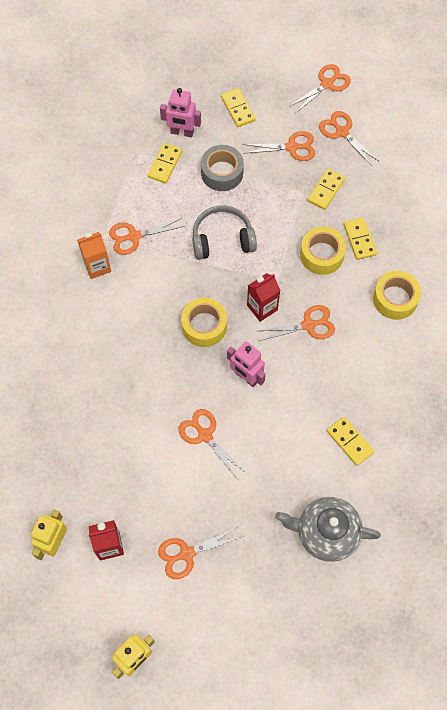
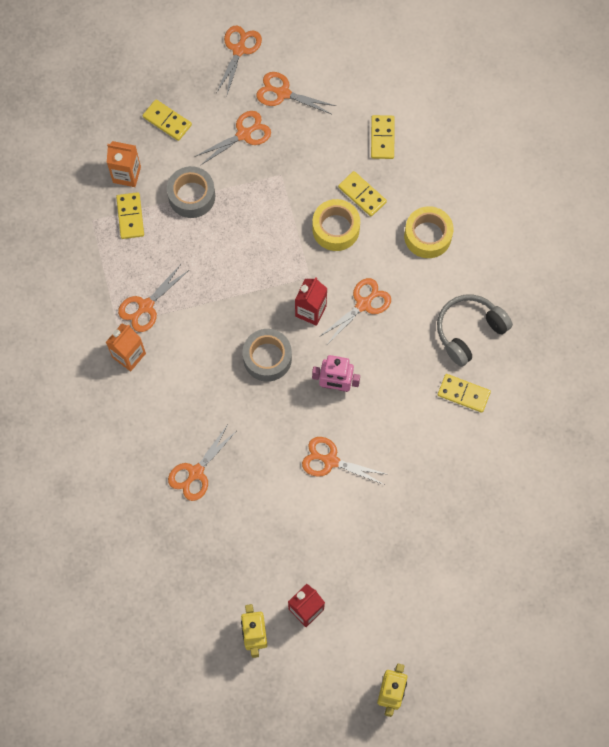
camera: 30 degrees left, 5 degrees up
(182, 132) = (127, 174): pink robot -> orange carton
(187, 554) = (379, 576): orange scissors -> orange scissors (196, 472)
(204, 326) = (267, 358): yellow tape -> grey tape
(222, 239) = (233, 263): grey headphones -> grey headphones (469, 331)
(326, 190) = (302, 161): yellow domino -> yellow domino (382, 138)
(326, 533) = (489, 488): grey teapot -> none

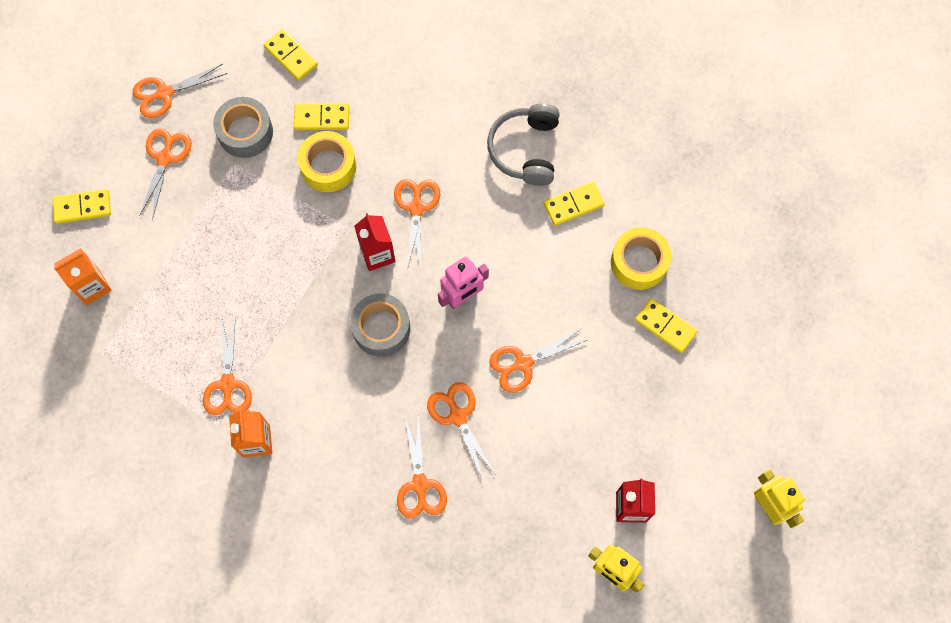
camera: 45 degrees left, 0 degrees up
(130, 216) = (133, 319): yellow domino -> yellow domino (665, 326)
(192, 196) = (172, 252): grey tape -> grey tape (245, 132)
(239, 50) = (87, 90): orange scissors -> orange scissors (458, 416)
(427, 236) = (412, 103): yellow tape -> yellow tape (639, 262)

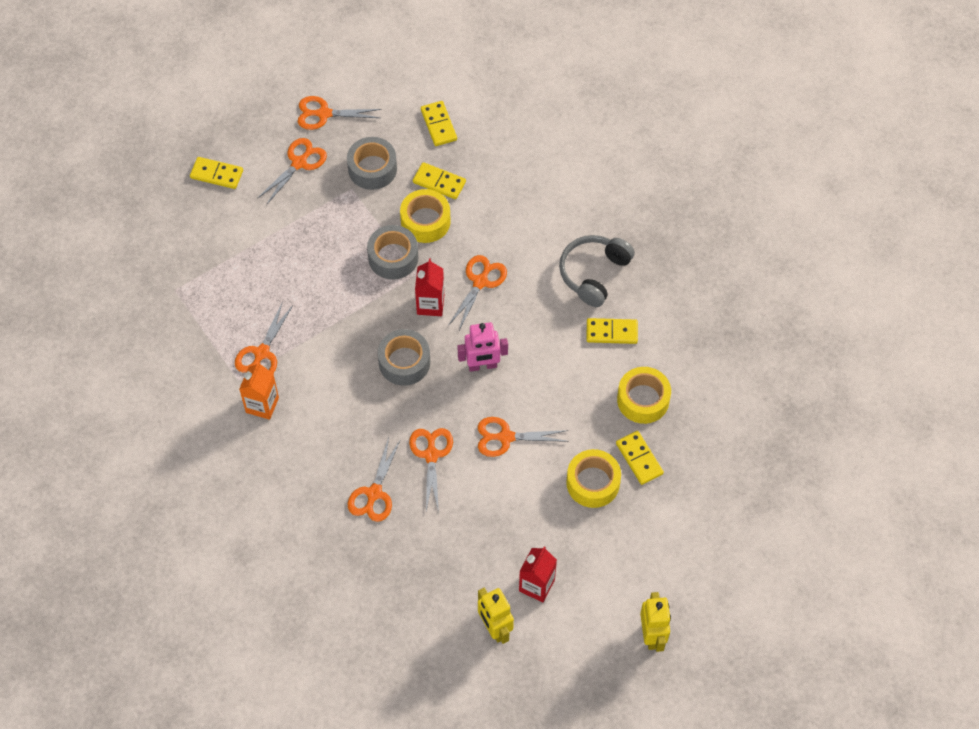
camera: 25 degrees right, 10 degrees down
(92, 286) = (194, 236): orange carton -> none
(314, 220) = (393, 257): none -> grey tape
(633, 372) = (593, 483): none -> yellow tape

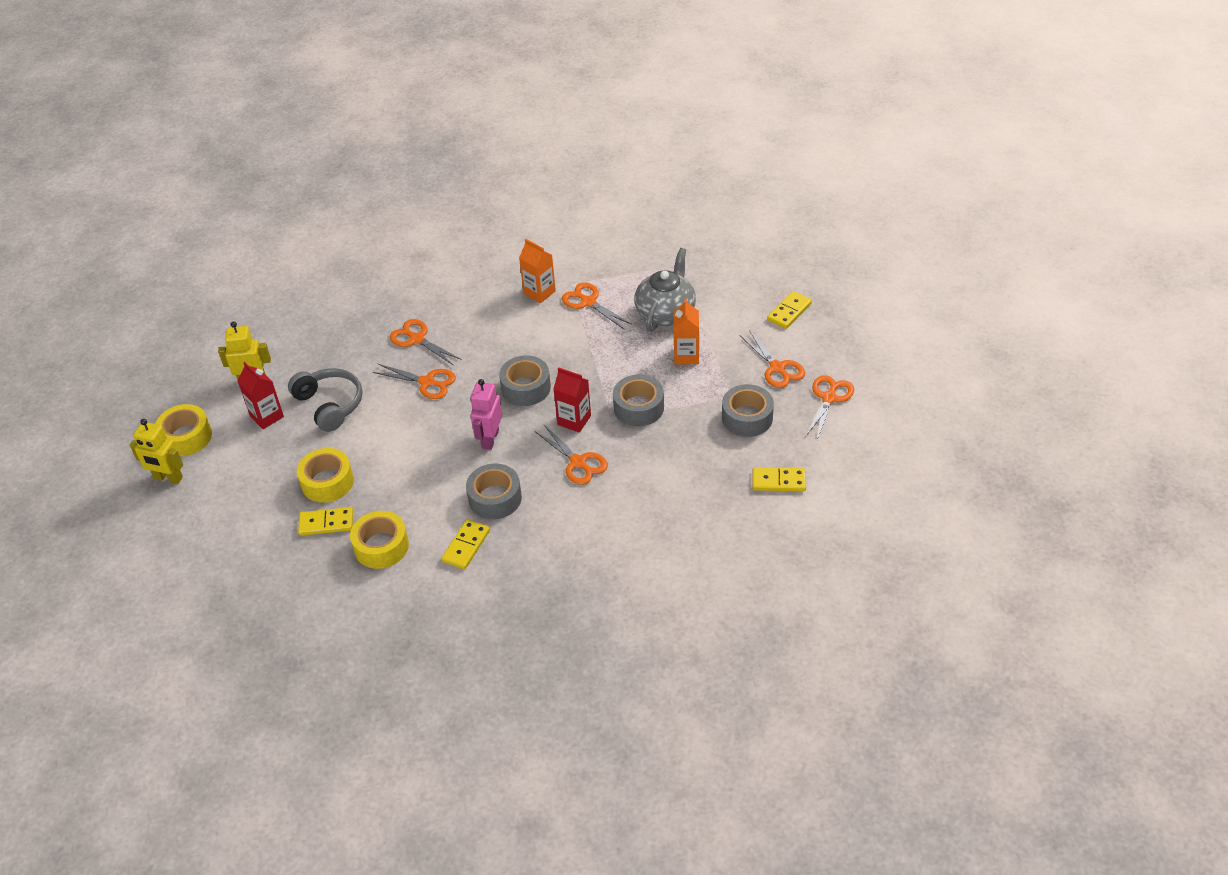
camera: 115 degrees right, 15 degrees down
(254, 278) = (666, 313): none -> grey teapot
(309, 241) = (686, 356): none -> orange carton
(425, 221) = (667, 440): yellow tape -> yellow tape (186, 437)
(439, 182) = (707, 463): yellow domino -> none
(506, 437) = (410, 435): orange scissors -> none
(550, 332) = (495, 498): none -> grey tape
(594, 273) = (539, 553): grey headphones -> grey headphones (330, 405)

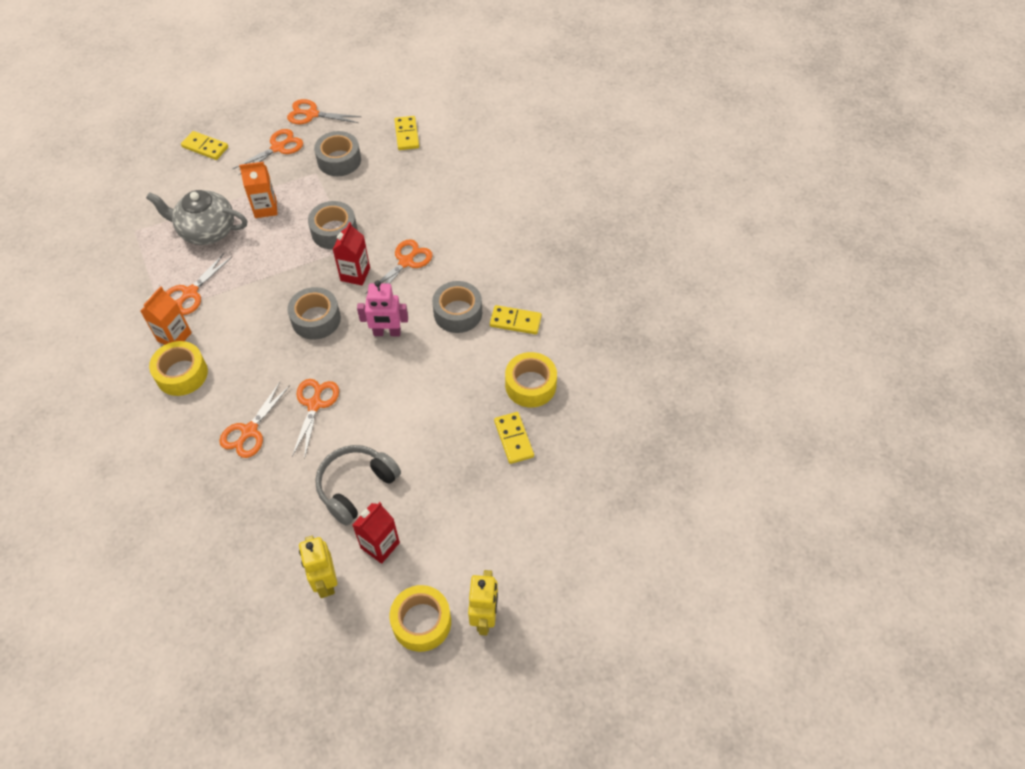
camera: 105 degrees left, 10 degrees up
(327, 482) = (462, 454): yellow tape -> yellow tape (182, 374)

